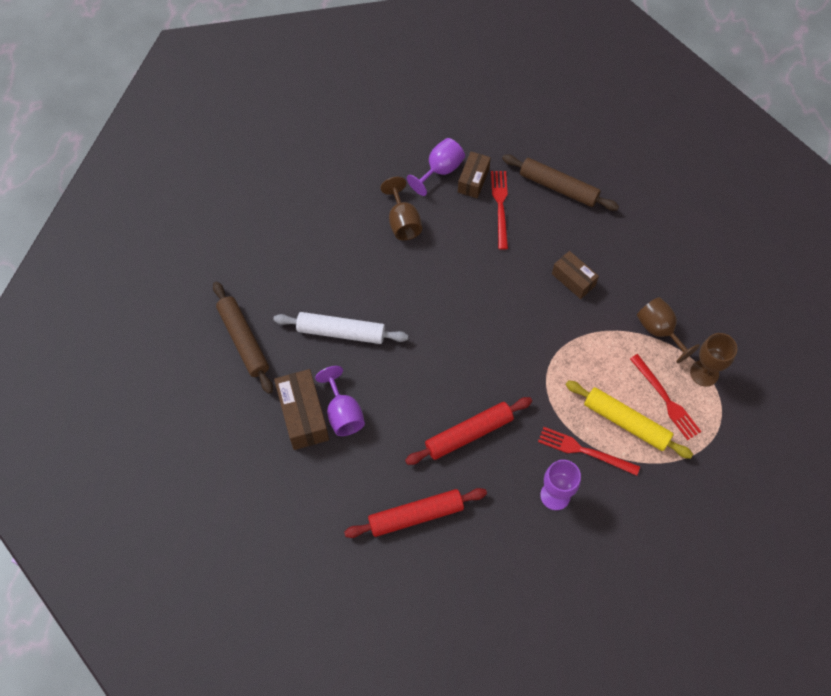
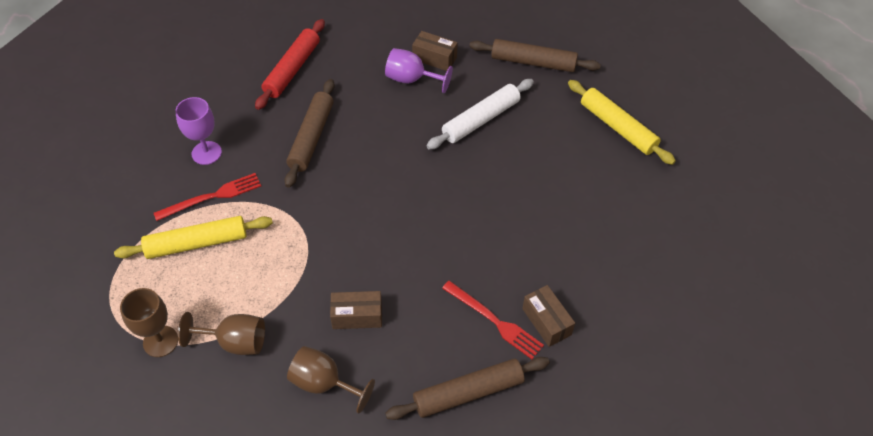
camera: 130 degrees right, 10 degrees down
(267, 240) = (617, 127): none -> yellow rolling pin
(303, 415) = (434, 58): brown box -> brown box, size x0.65
(403, 222) = (550, 230): brown goblet -> brown goblet (324, 383)
(440, 170) = (583, 302): purple goblet -> none
(469, 434) = (312, 137): red rolling pin -> brown rolling pin
(666, 399) = (178, 289): red fork -> none

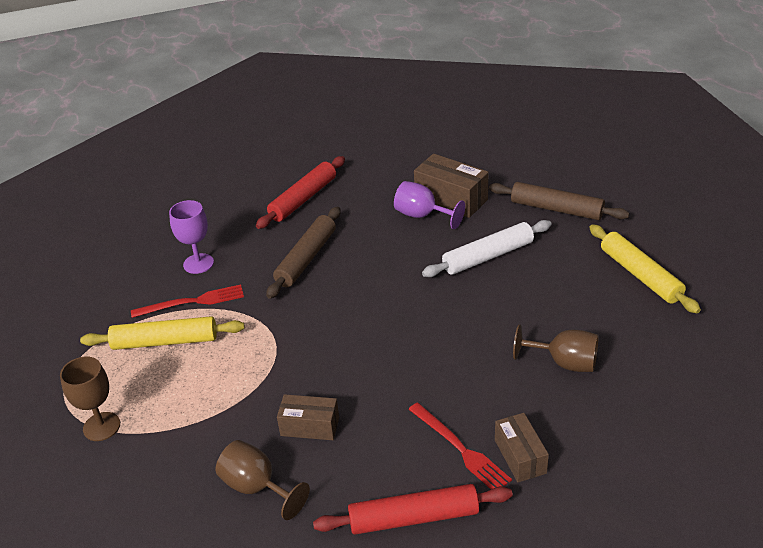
camera: 15 degrees right, 15 degrees down
(235, 342) = (176, 436): brown goblet -> brown goblet (564, 363)
(434, 58) = (451, 199): brown box -> brown box, size x1.55
(468, 392) = (414, 517): brown rolling pin -> red rolling pin

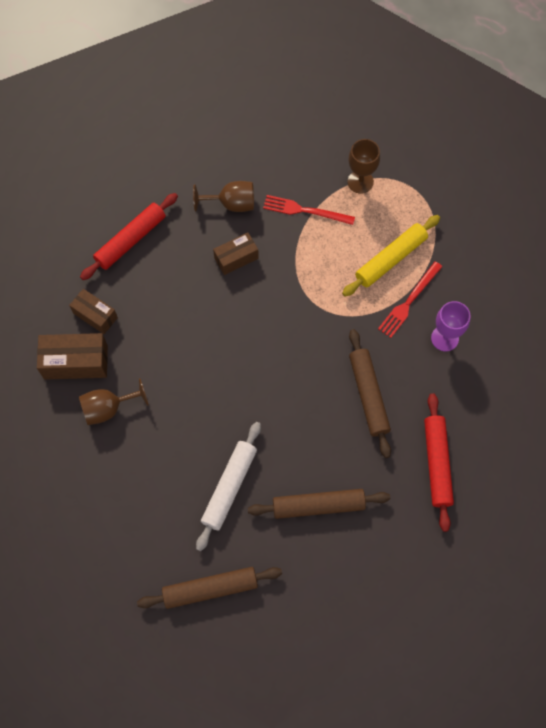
camera: 140 degrees right, 30 degrees up
(422, 216) = (318, 506): purple goblet -> brown rolling pin
(451, 199) = (311, 545): brown box -> brown box (76, 362)
(460, 449) = (134, 299): red fork -> red fork (305, 210)
(640, 275) = (98, 539): yellow rolling pin -> none

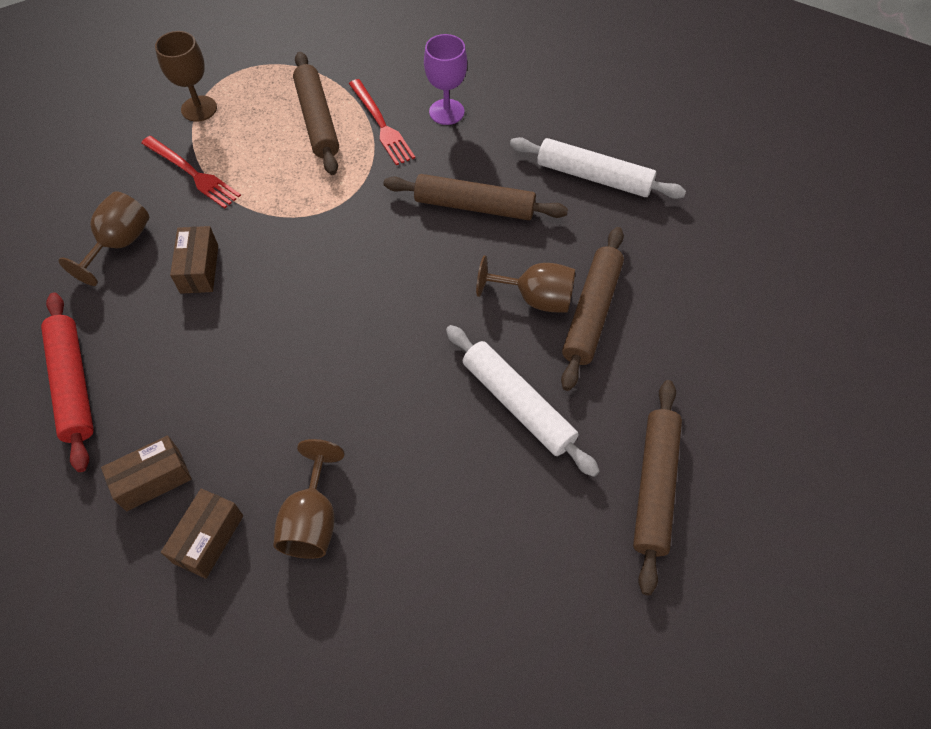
camera: 65 degrees left, 10 degrees down
(76, 362) = (208, 539): brown box -> brown box, size x0.65
(305, 210) = (192, 173): red fork -> red fork turned 90 degrees counterclockwise
(312, 466) = (535, 298): none -> brown goblet
(390, 259) = (317, 120): yellow rolling pin -> brown rolling pin
(437, 463) = (594, 177): red rolling pin -> white rolling pin

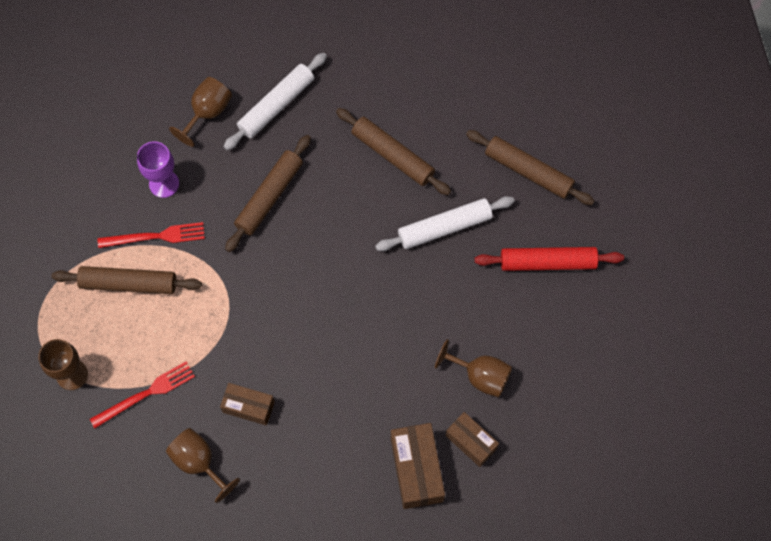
camera: 70 degrees left, 10 degrees up
(73, 384) = (319, 513): red rolling pin -> red rolling pin (548, 262)
(153, 480) = (416, 470): brown box -> brown box, size x1.55
(535, 298) = (367, 186): brown goblet -> brown goblet (207, 113)

